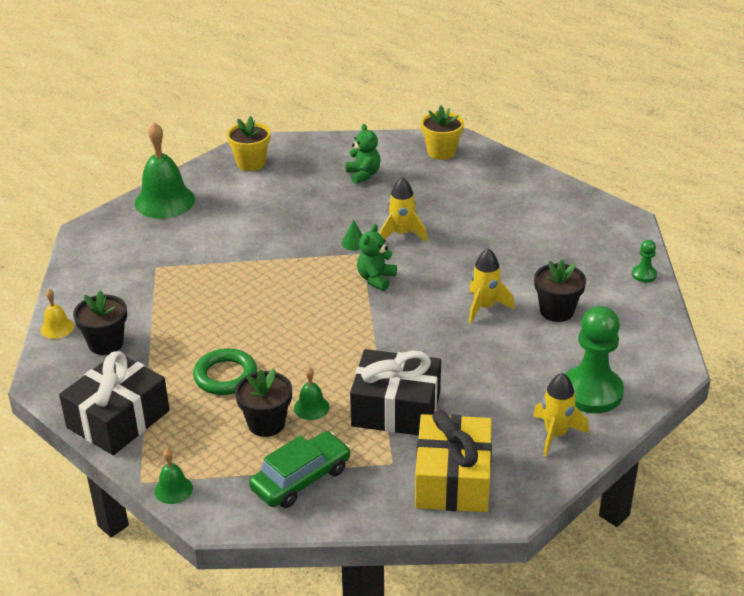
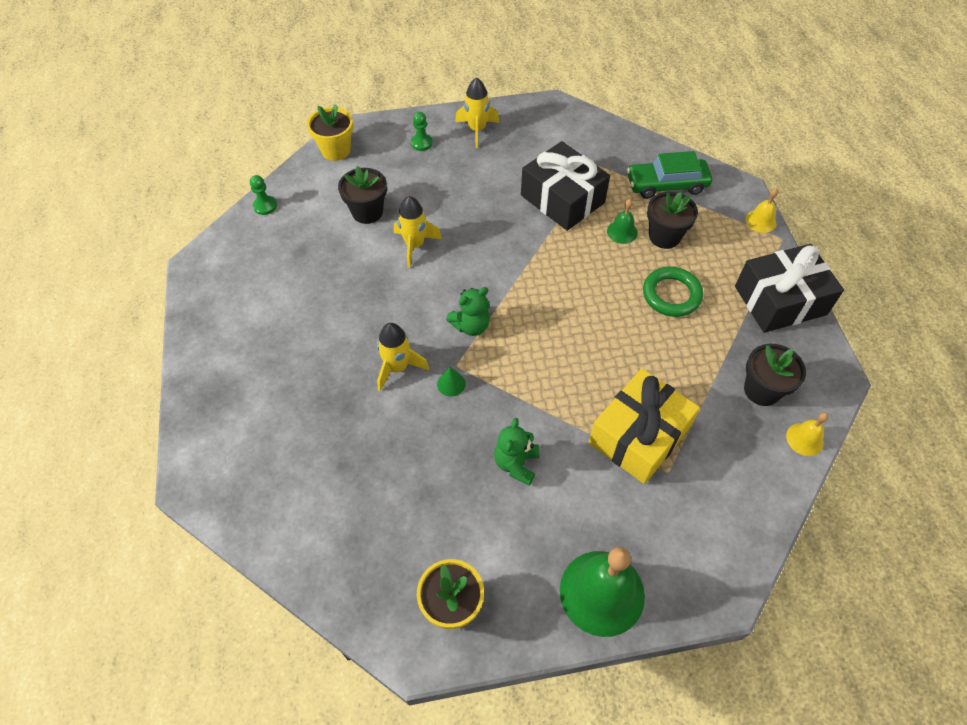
camera: 145 degrees left, 20 degrees up
(173, 489) = (760, 221): green bell -> yellow bell
(363, 174) = (348, 488): green teddy bear -> green teddy bear (516, 464)
(441, 152) = (232, 472): yellow flower pot -> yellow flower pot (336, 150)
(453, 479) = (569, 136): yellow gift -> yellow gift (638, 436)
(591, 392) = (421, 143): green pawn -> green pawn, size x0.45

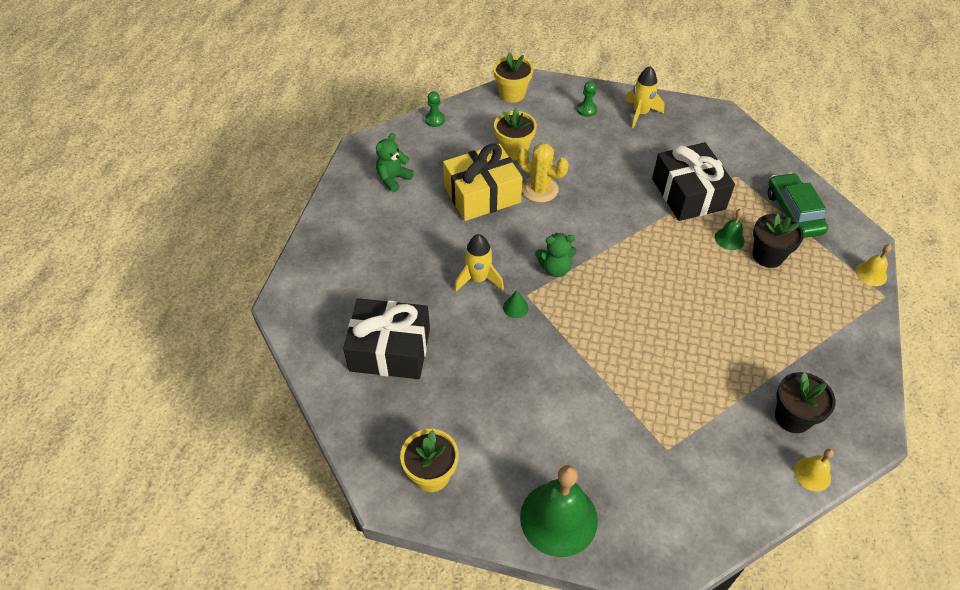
camera: 25 degrees right, 5 degrees down
(367, 212) = (514, 150): black flower pot -> yellow flower pot
(415, 245) = (540, 189): yellow rocket -> yellow cactus
(516, 464) = (538, 390): green teddy bear -> green teddy bear (393, 179)
(638, 436) = (656, 410): yellow gift -> yellow gift (482, 194)
(666, 184) = (793, 213): green car -> green car turned 60 degrees clockwise
(671, 295) = (748, 306): green ring -> none
(780, 300) = (853, 348): black gift -> black gift (390, 350)

